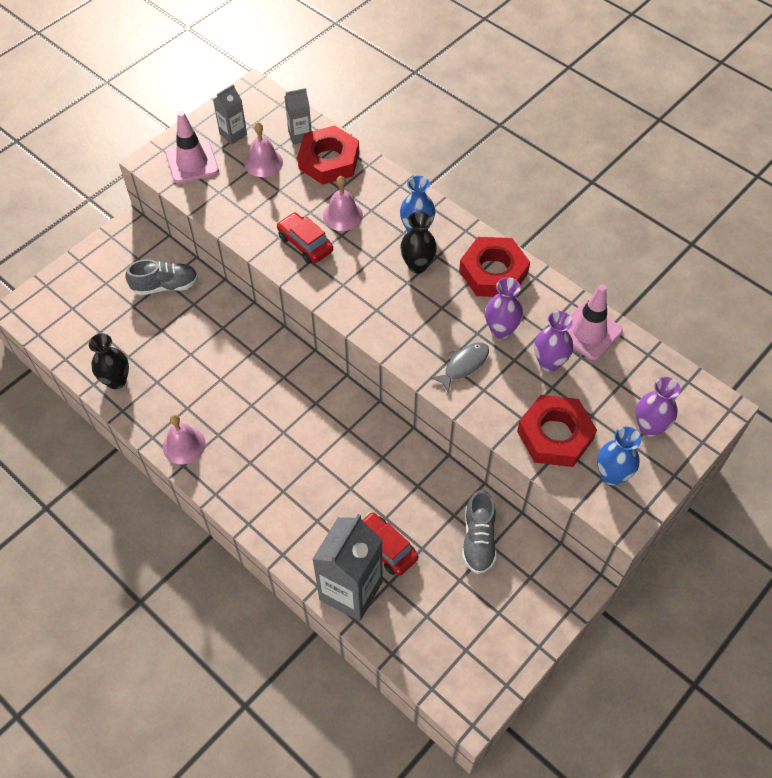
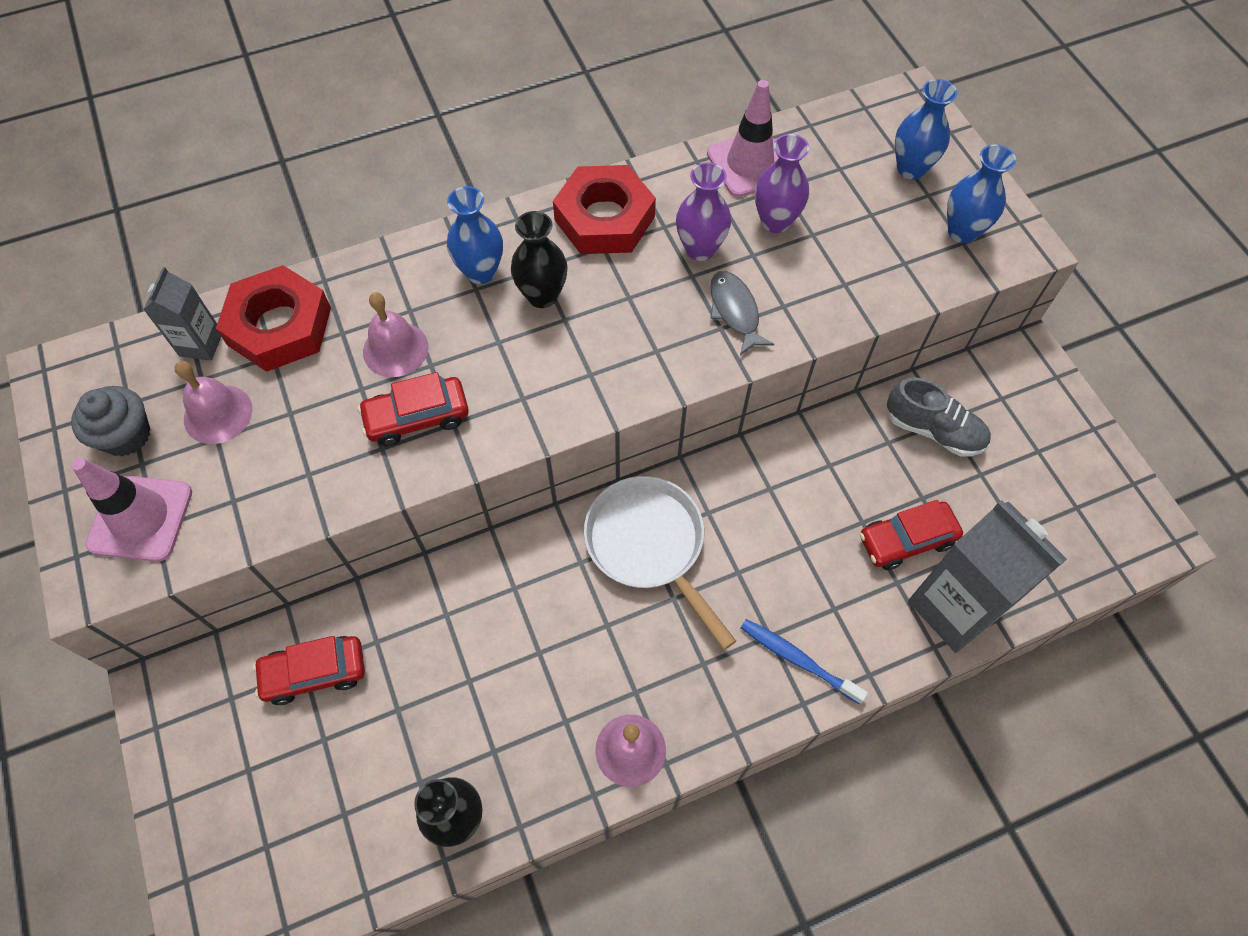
camera: 65 degrees left, 5 degrees up
(165, 286) = (315, 673): grey shoe -> red car
(233, 134) = (126, 435): grey carton -> grey cupcake
(274, 511) = (797, 660): none -> blue toothbrush
(311, 407) = (649, 545): none -> white pan
(555, 435) = (884, 262): red nut -> none
(649, 427) = (911, 168): purple vase -> blue vase

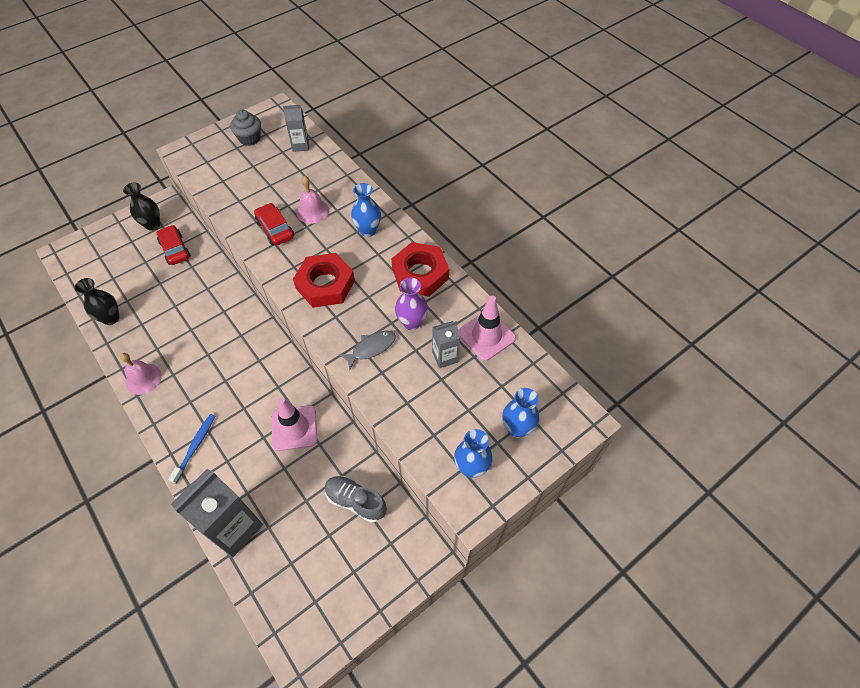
camera: 75 degrees right, 5 degrees down
(140, 518) = (210, 156): pink traffic cone -> pink traffic cone (294, 428)
(218, 414) = (265, 162): pink bell -> none
(279, 326) = (316, 167): red nut -> red nut (325, 284)
(542, 295) = (359, 259): black vase -> black vase (152, 225)
(649, 545) = (254, 363): white pan -> none
(775, 221) = (445, 357): purple vase -> grey carton
(906, 540) = (275, 494): red car -> none
(933, 430) = (356, 501): grey shoe -> grey shoe turned 105 degrees clockwise

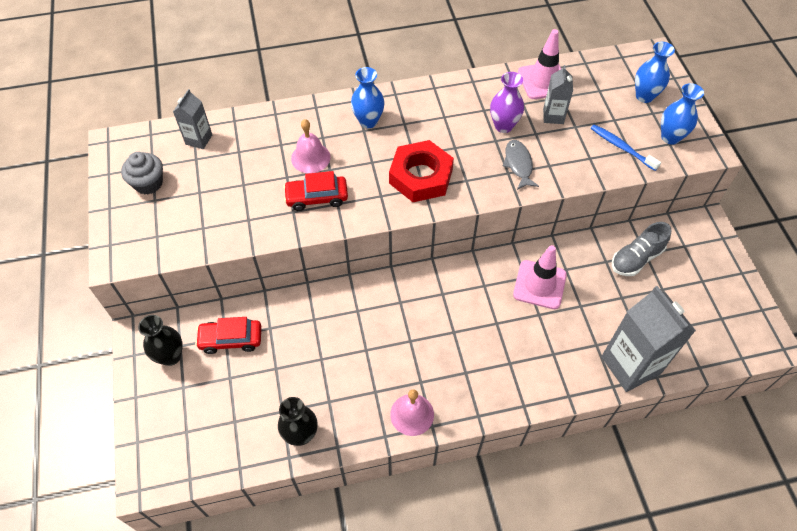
camera: 65 degrees left, 0 degrees up
(195, 446) = (525, 379): blue toothbrush -> blue toothbrush (621, 147)
(420, 273) = (448, 101): red nut -> none

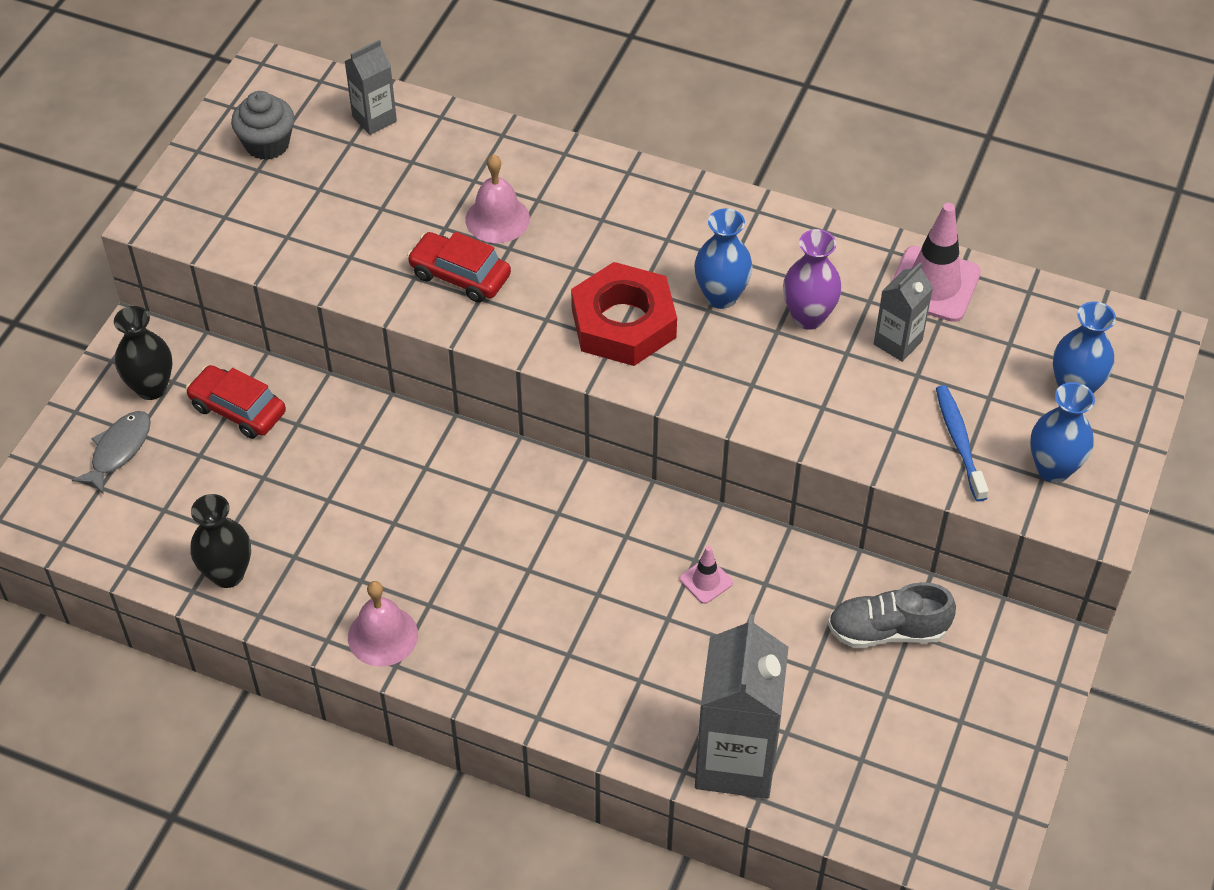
camera: 35 degrees right, 5 degrees down
(368, 121) = (619, 210): blue vase -> blue vase (721, 296)
(518, 164) = (778, 381): grey fish -> grey fish (118, 450)
(539, 284) = (706, 581): pink traffic cone -> pink traffic cone, size x0.50

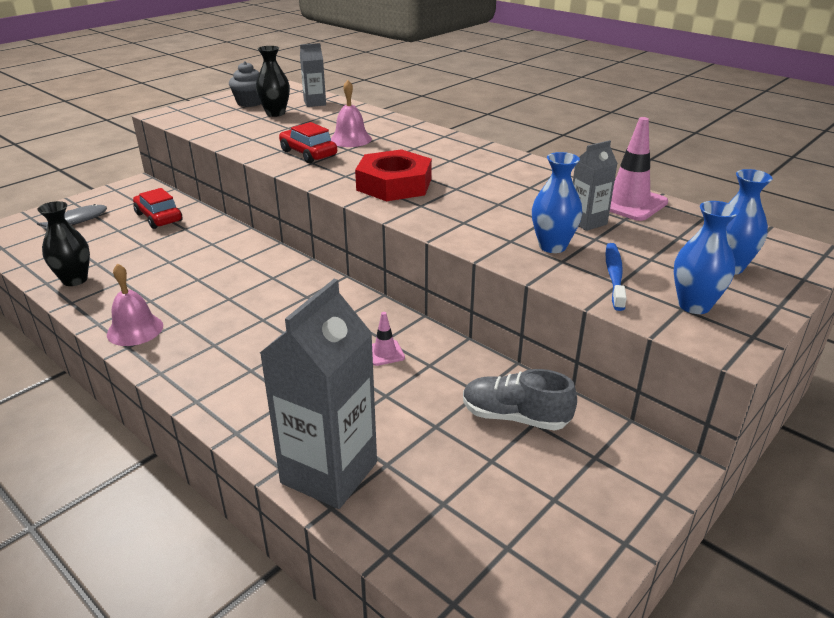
camera: 20 degrees right, 20 degrees down
(151, 387) = (123, 201): black vase -> black vase (275, 113)
(721, 296) = (469, 184): blue vase -> blue vase (552, 246)
(808, 317) = (525, 201): purple vase -> none

